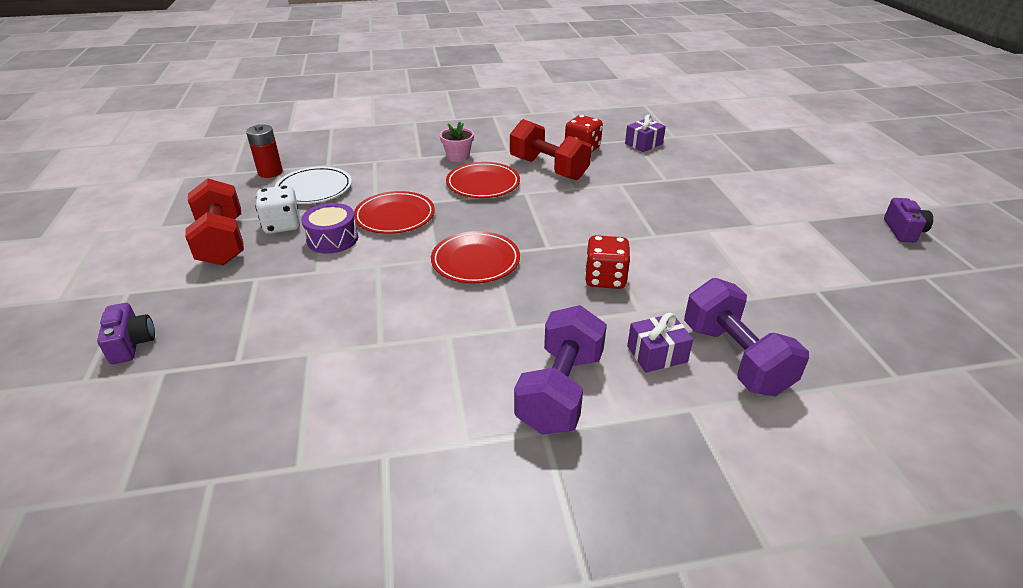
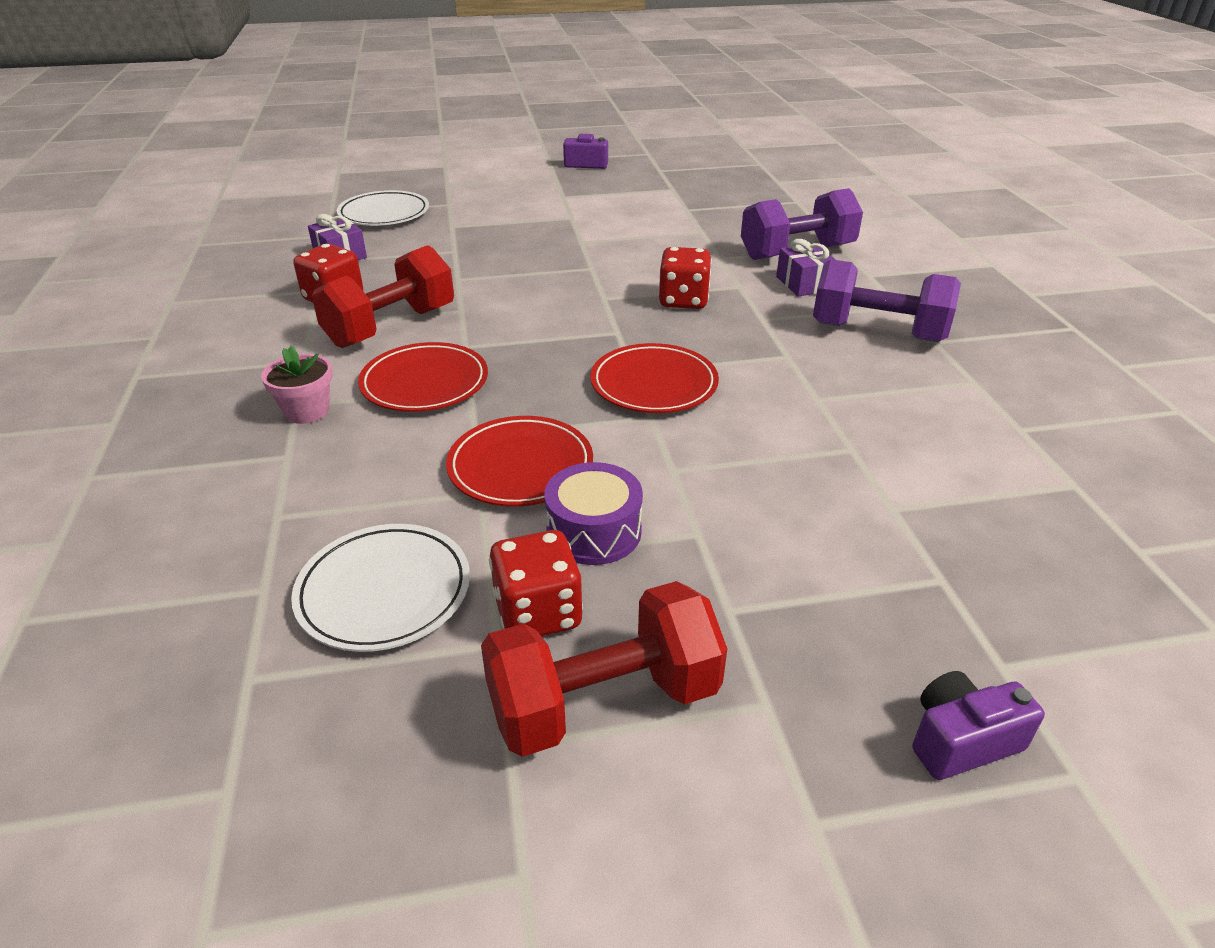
camera: 90 degrees left, 0 degrees up
(270, 172) = (261, 696): red battery -> none
(282, 225) = (538, 613): white dice -> red dice
(720, 150) = (384, 213): none -> white plate

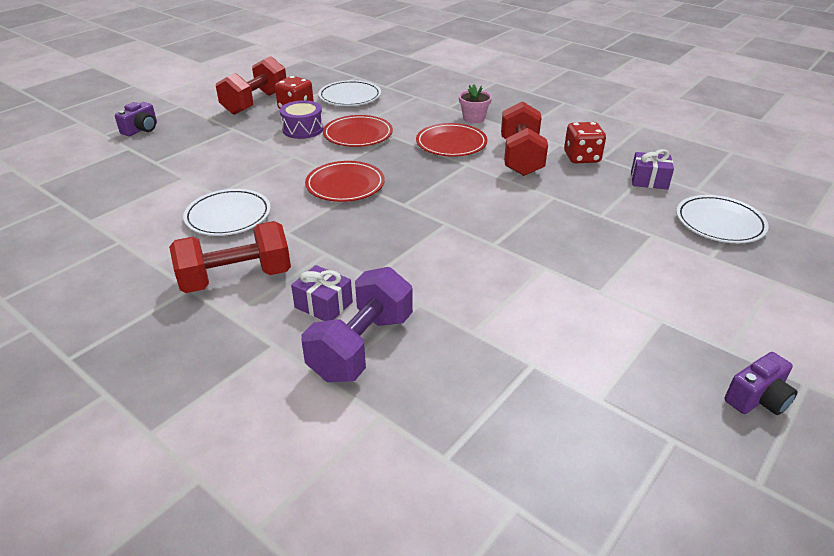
camera: 140 degrees right, 0 degrees up
(683, 300) = (394, 245): red dice -> none
(850, 405) = (228, 216): none -> white plate
(877, 332) = (236, 278): purple dumbbell -> red dumbbell

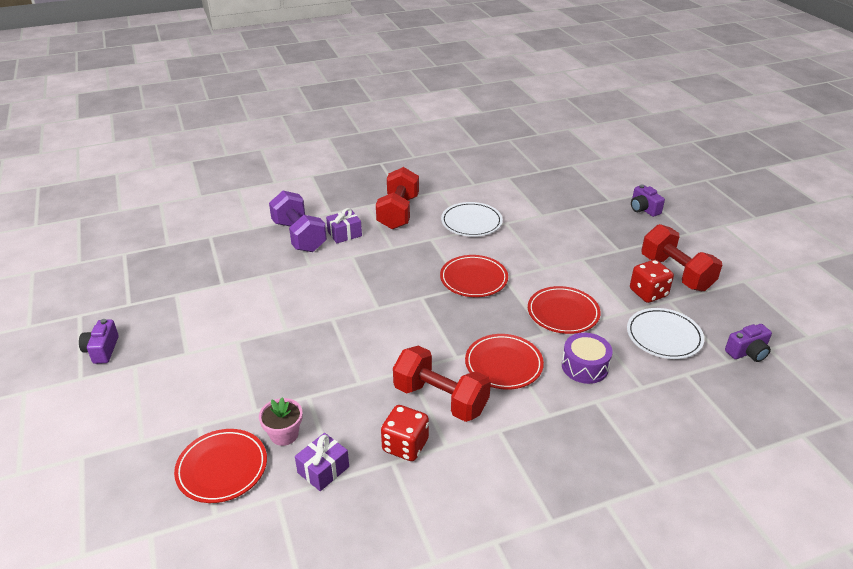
camera: 120 degrees right, 0 degrees up
(303, 129) = (595, 285): purple drum -> purple drum (585, 366)
(341, 73) = (747, 352): none -> purple camera
(473, 118) = (552, 407): pink flower pot -> pink flower pot (284, 434)
(719, 223) = (222, 468): white plate -> red plate

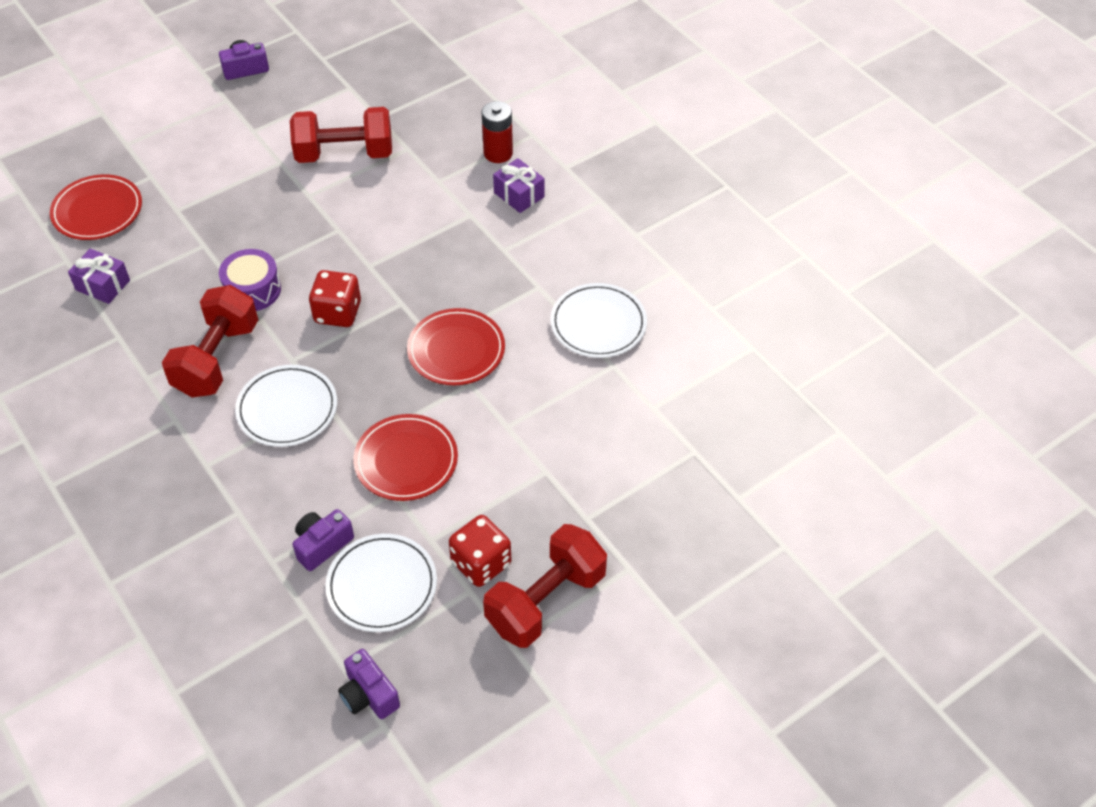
camera: 75 degrees right, 15 degrees up
(284, 434) = (146, 242): pink flower pot -> none
(299, 236) = (498, 153): purple dumbbell -> red battery
(398, 212) = (593, 237): red dumbbell -> red dumbbell (344, 154)
(405, 445) = (142, 342): red dice -> red dice (337, 313)
(503, 364) = (287, 409): red plate -> white plate
(585, 366) = (299, 495): purple drum -> purple drum (252, 290)
(643, 209) = (728, 550): purple camera -> purple camera (322, 545)

